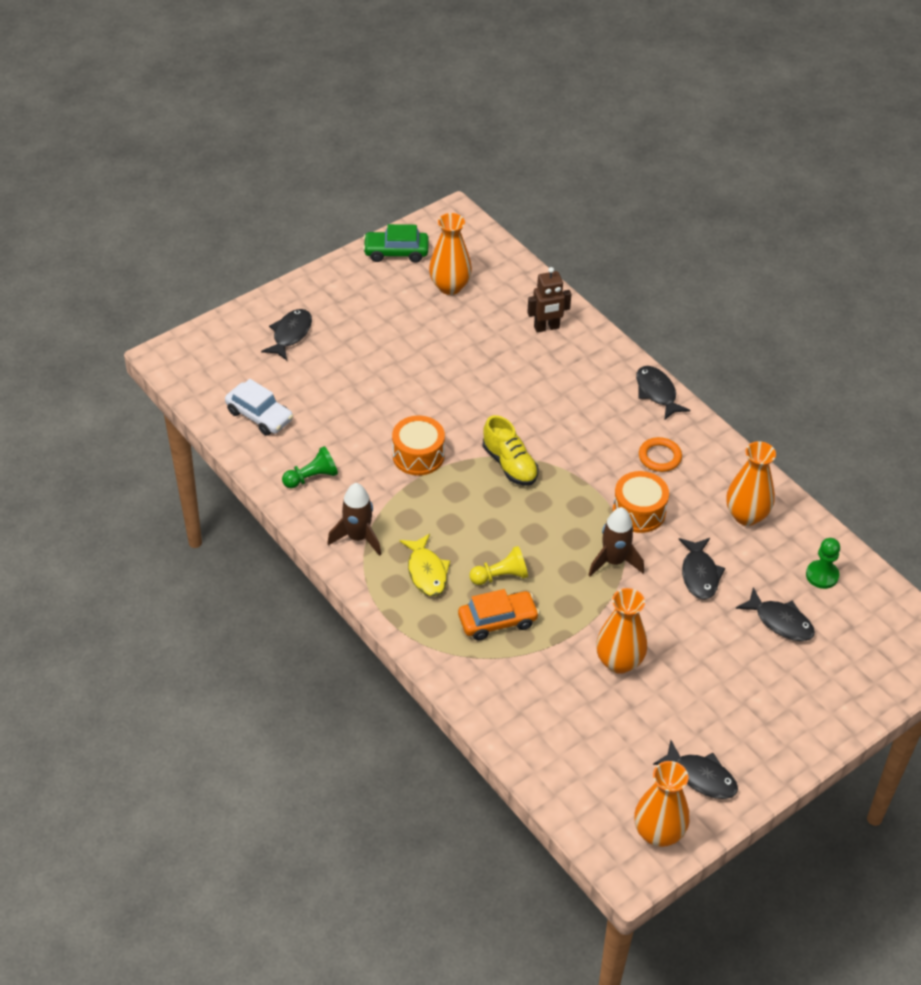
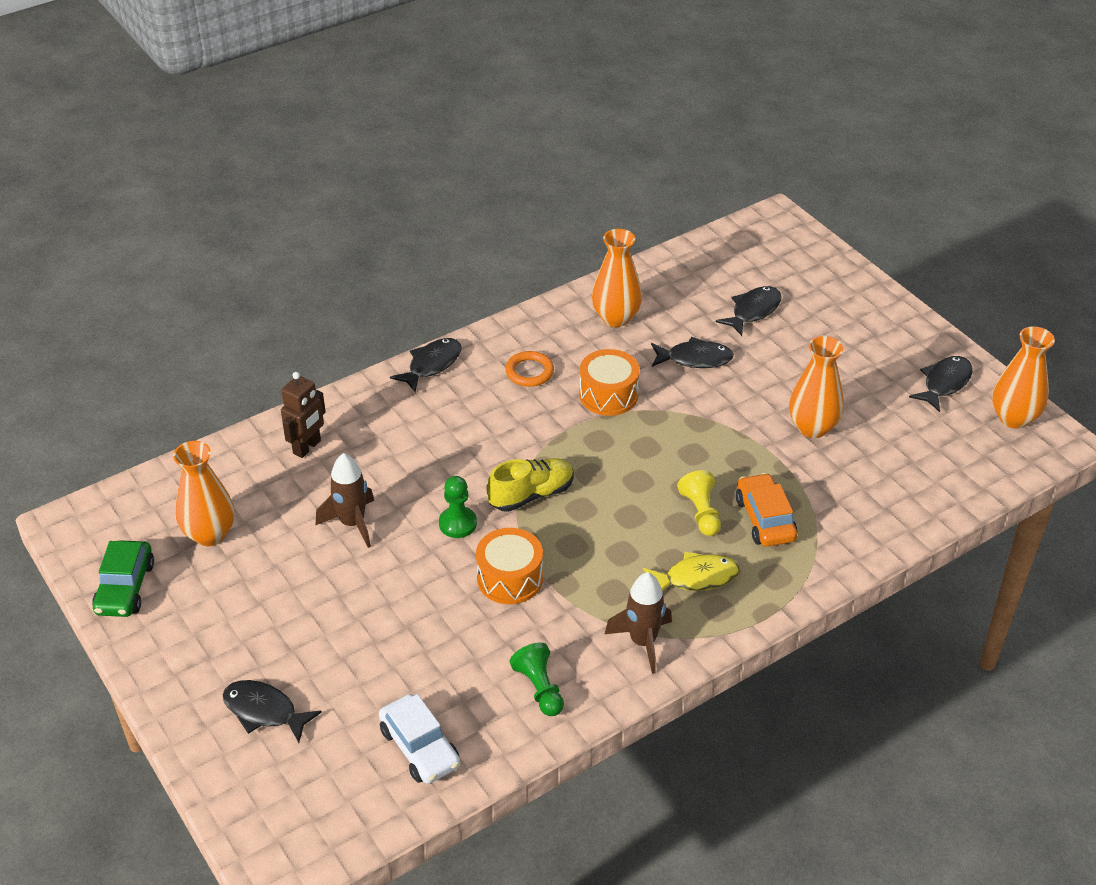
camera: 85 degrees left, 5 degrees down
(259, 415) = (420, 748): white car -> white car turned 105 degrees clockwise
(546, 327) = (307, 447): brown robot -> brown robot turned 45 degrees clockwise
(614, 561) = (678, 420): brown rocket -> brown rocket (352, 523)
(657, 393) = (431, 365): black fish -> black fish turned 150 degrees clockwise
(822, 575) = (694, 277): green pawn -> green pawn (458, 523)

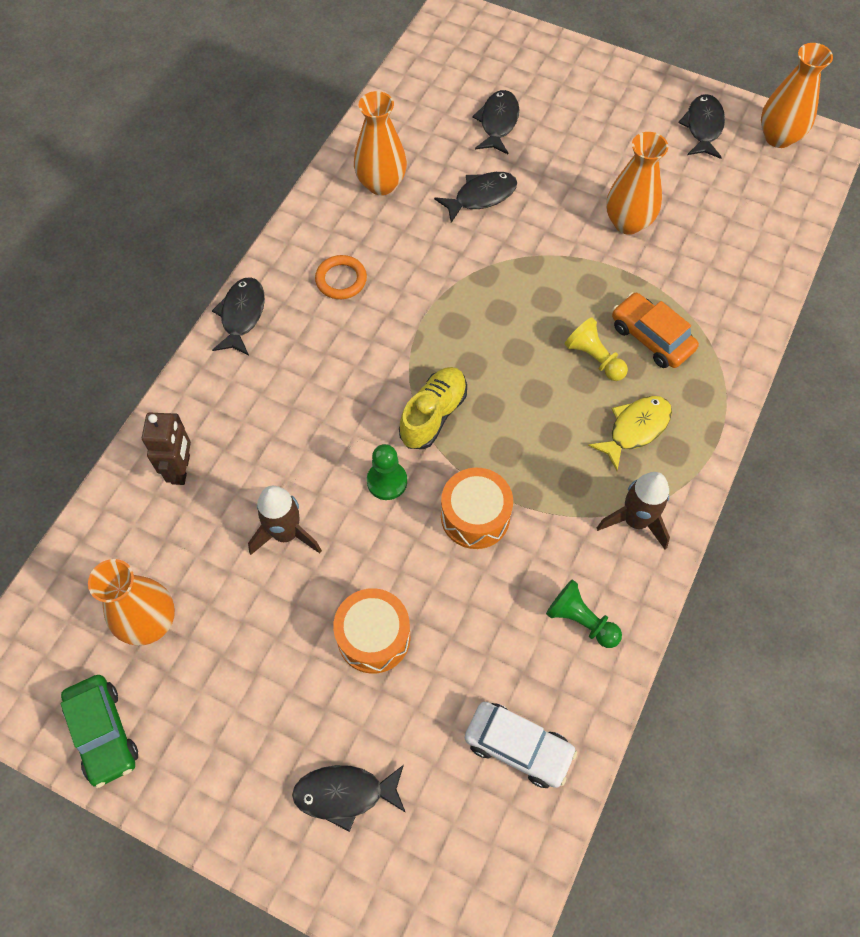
camera: 30 degrees left, 20 degrees up
(608, 395) = (430, 271): orange drum -> orange drum (373, 637)

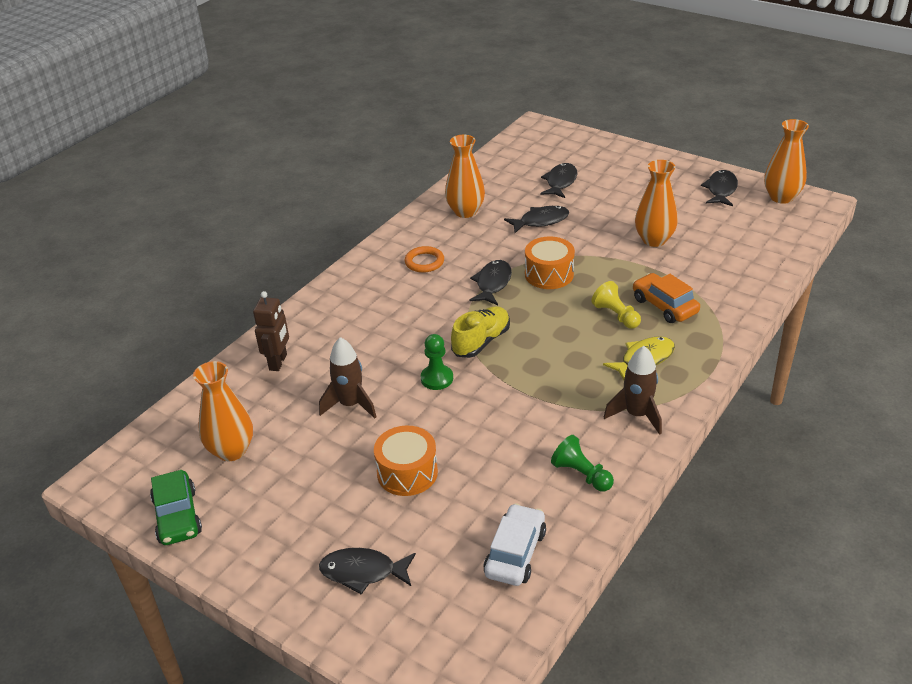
camera: 10 degrees right, 25 degrees down
(242, 315) = (345, 278): black fish -> black fish (492, 283)
(475, 516) = (504, 404): orange drum -> orange drum (549, 274)
(518, 747) = (515, 553): white car -> white car turned 105 degrees counterclockwise

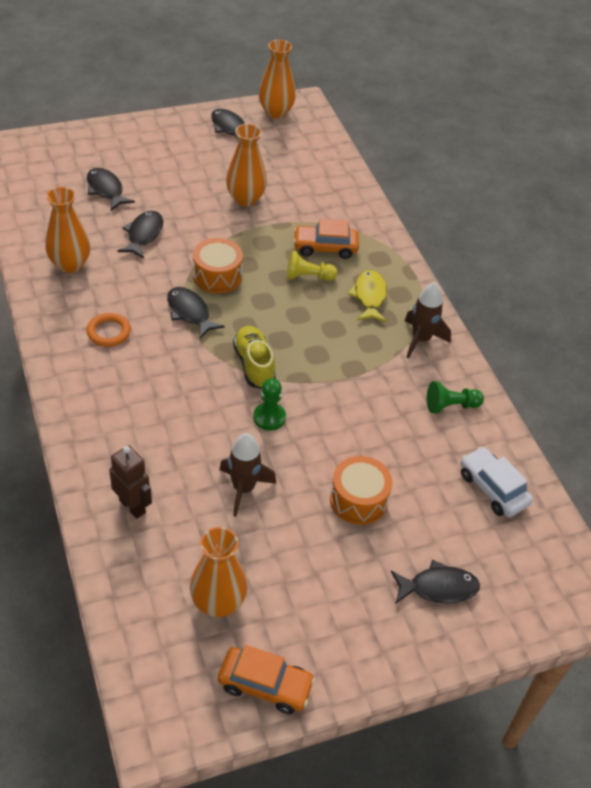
camera: 60 degrees left, 10 degrees up
(177, 516) = (265, 685): green car -> orange car
(363, 572) = (438, 588): black fish -> black fish turned 135 degrees counterclockwise

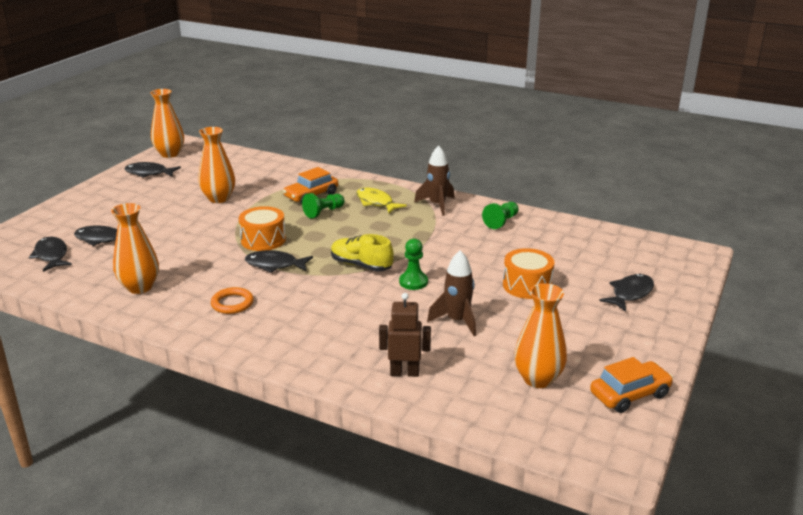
camera: 40 degrees left, 20 degrees down
(143, 235) = (173, 246): black fish -> black fish (51, 255)
(308, 277) = (323, 212): yellow pawn -> green pawn
(492, 488) = (580, 241): white car -> none

